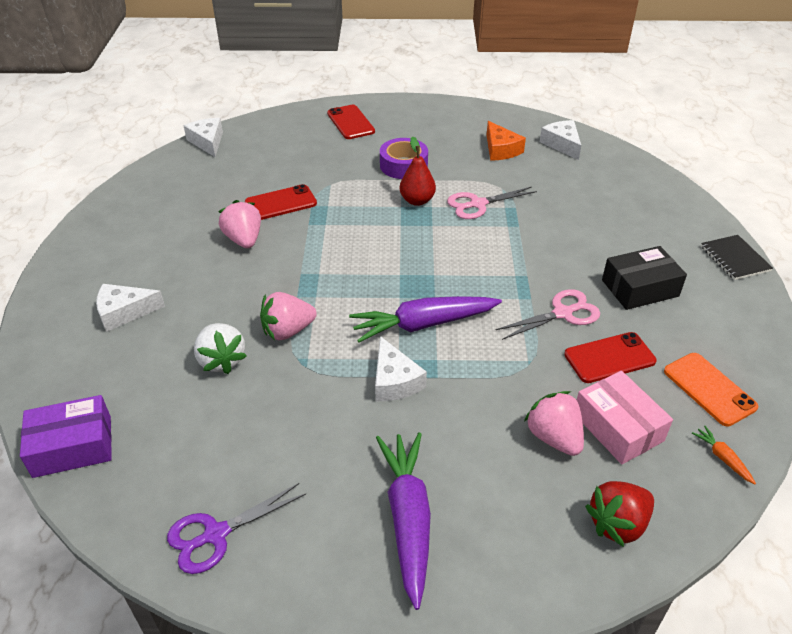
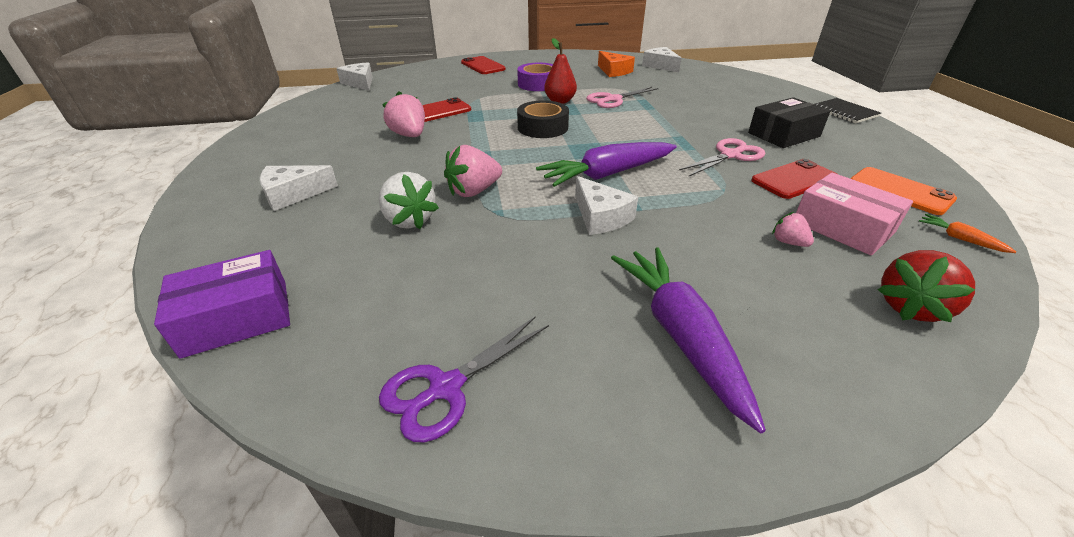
camera: 10 degrees left, 5 degrees down
(383, 244) = (543, 127): none -> black tape
(554, 437) = (788, 242): pink strawberry -> pink strawberry, size x0.55

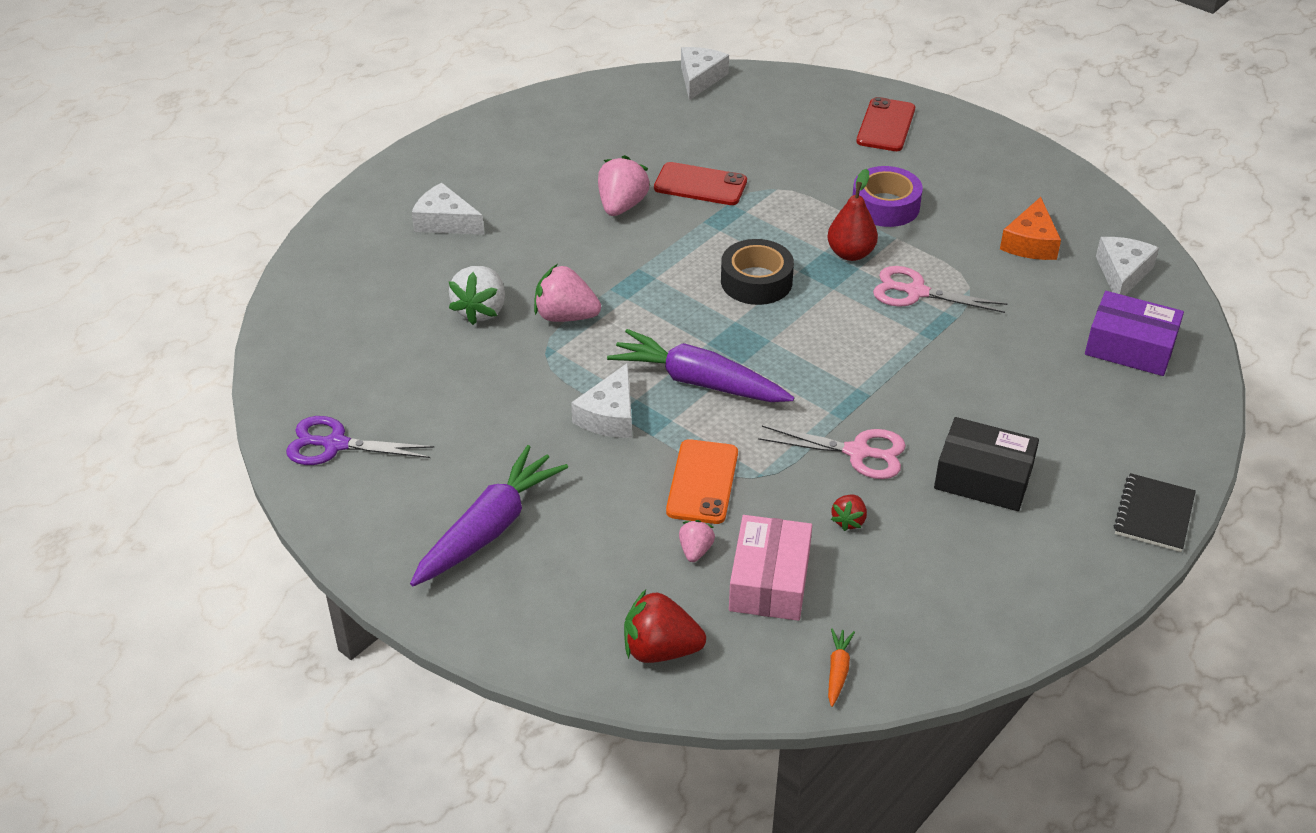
camera: 50 degrees right, 5 degrees up
(237, 317) = (300, 314): purple box -> purple box (1130, 347)
(794, 179) = (849, 521): red phone -> red strawberry
(900, 191) = (915, 610): orange phone -> orange phone (702, 482)

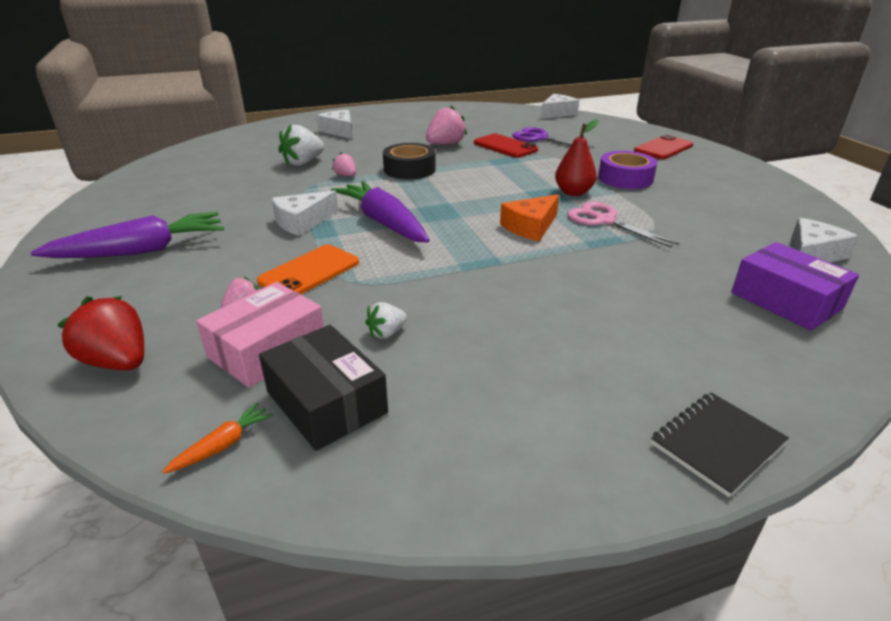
camera: 30 degrees right, 10 degrees down
(335, 444) = (136, 191): purple scissors -> purple scissors (539, 138)
(566, 316) = (346, 176): pink strawberry -> pink strawberry, size x0.55
(756, 281) = (488, 189): black tape -> black tape (409, 169)
(849, 521) = (386, 333): red strawberry -> white strawberry
(857, 452) = (450, 292): pink scissors -> none
(983, 478) = (545, 345): black box -> black box (326, 402)
(1030, 242) = (732, 219): orange cheese -> orange cheese (530, 227)

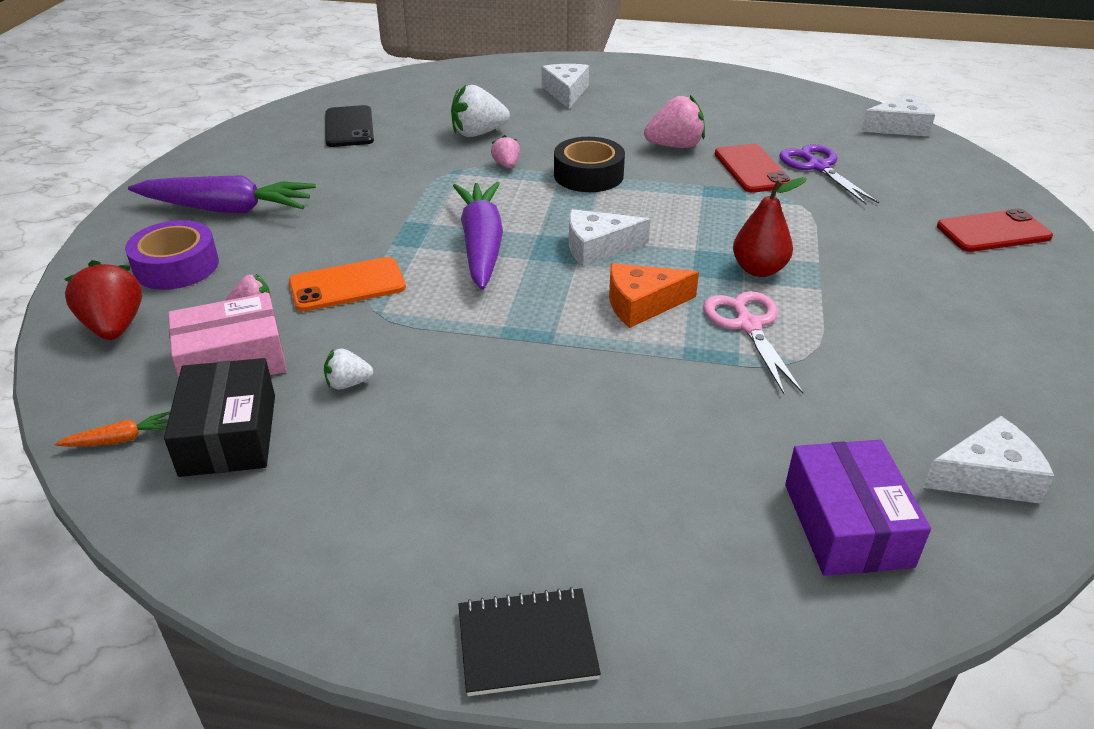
camera: 30 degrees right, 5 degrees up
(194, 178) = (349, 127): none -> black phone
(302, 222) = (400, 218): white cheese -> white cheese (598, 247)
(625, 178) = (863, 268): purple tape -> purple tape (176, 266)

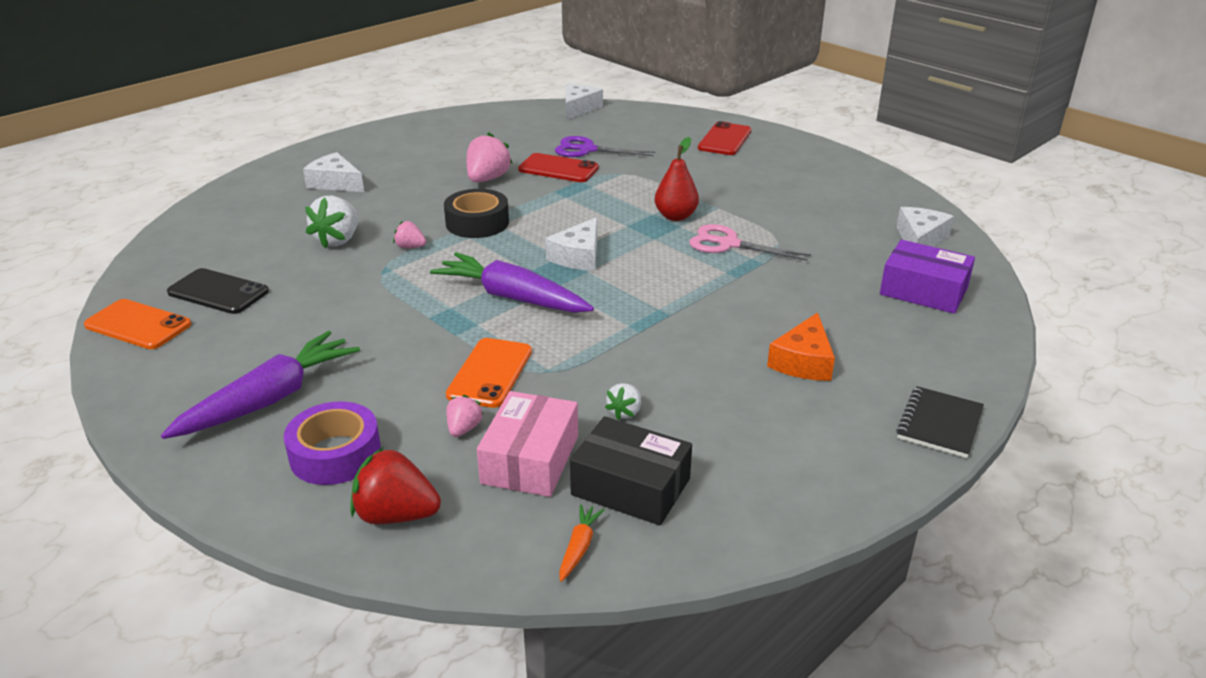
camera: 55 degrees left, 5 degrees down
(278, 122) = (138, 325): none -> orange phone
(642, 304) = (665, 267): orange cheese -> orange cheese (803, 361)

